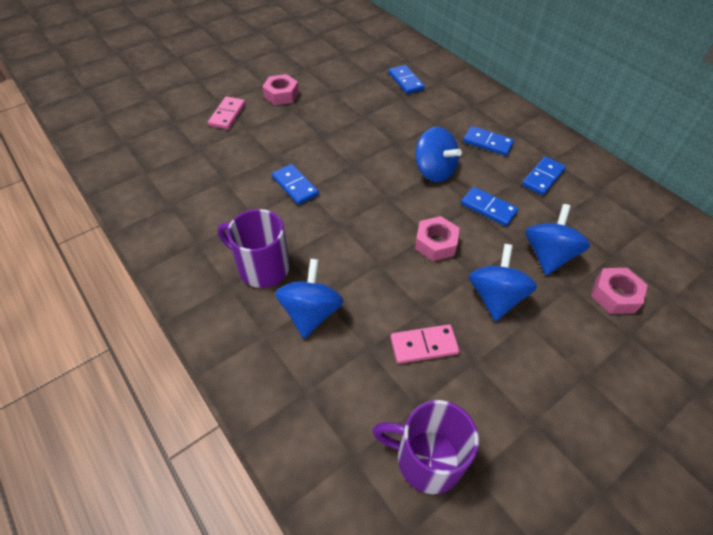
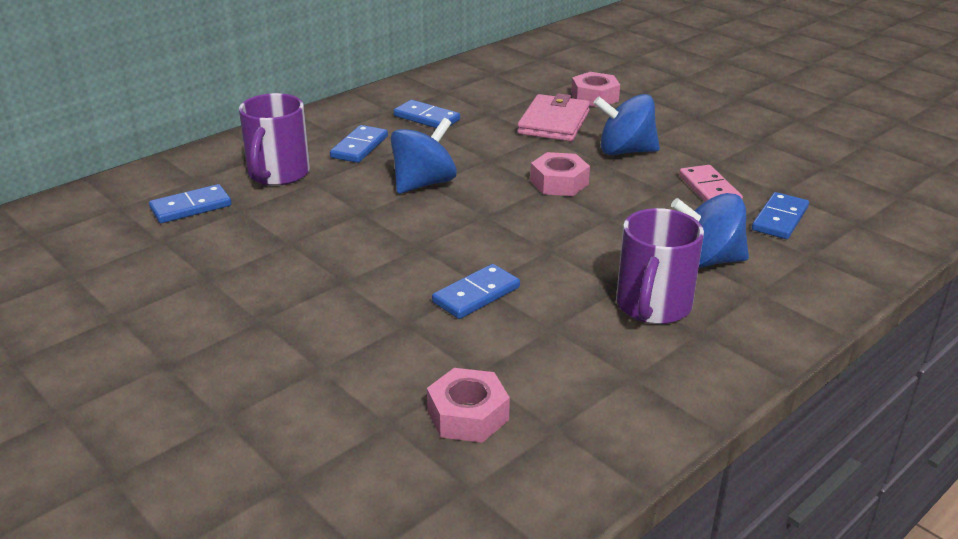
camera: 95 degrees left, 20 degrees down
(227, 115) = (271, 401): pink domino -> none
(281, 95) = (208, 337): pink nut -> pink nut (468, 415)
(426, 459) = (830, 188): purple mug -> purple mug (278, 174)
(488, 208) = (489, 150): blue domino -> blue domino (780, 219)
(548, 255) = (554, 123): blue spinning top -> pink wallet

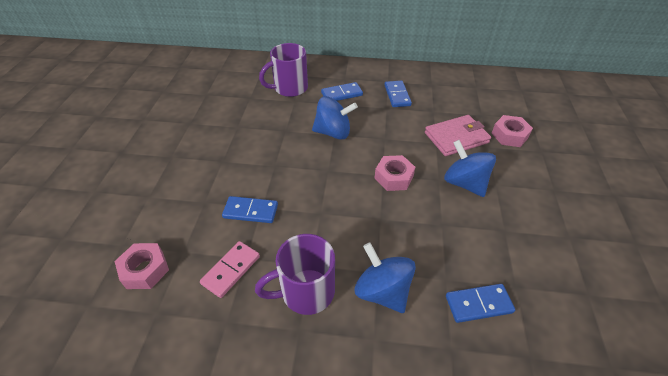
camera: 50 degrees right, 15 degrees up
(191, 207) = (237, 85): blue domino -> none
(709, 189) = (470, 246): pink domino -> pink domino (231, 270)

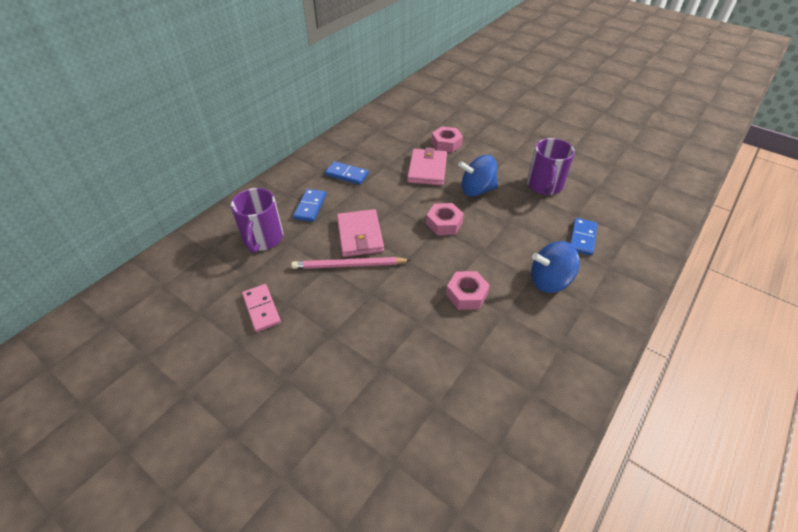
camera: 60 degrees left, 0 degrees up
(145, 270) = (441, 446): pink nut -> pink nut (466, 294)
(231, 270) = (480, 371): pink domino -> pink domino (261, 309)
(250, 211) = (418, 333): blue domino -> none
(296, 140) = (348, 265): none -> pink pencil
(305, 292) = (528, 327): purple mug -> purple mug (544, 186)
(333, 132) = (360, 235): blue spinning top -> pink wallet

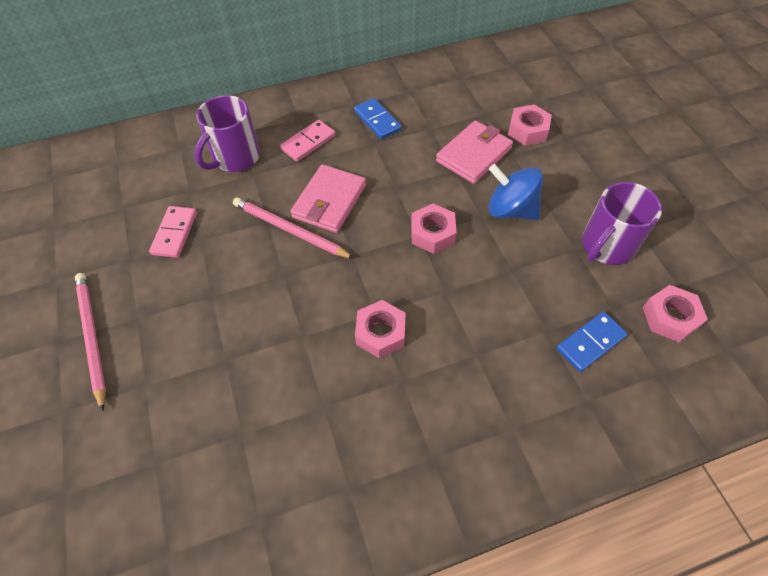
camera: 35 degrees right, 10 degrees up
(259, 413) = (92, 337): none -> pink pencil
(310, 207) = (308, 142): blue domino -> pink domino
(549, 281) = (493, 373): blue spinning top -> none
(606, 206) = (670, 318): none -> pink nut

